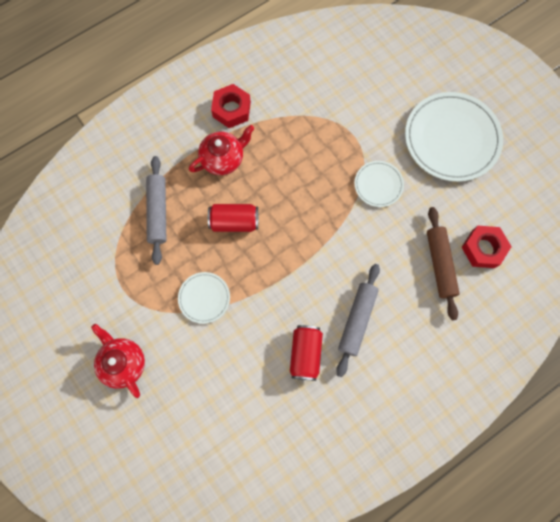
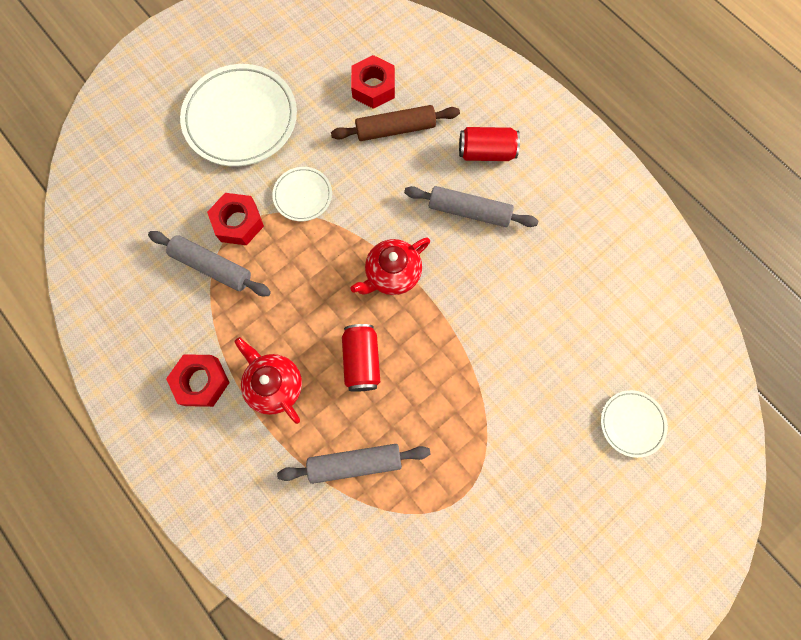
camera: 95 degrees left, 0 degrees up
(123, 362) = (557, 479): red teapot -> red teapot (392, 274)
(204, 298) = (463, 387): white plate -> white plate (632, 423)
(305, 354) = (514, 264): red can -> red can (486, 152)
(320, 117) = (212, 267): none -> grey rolling pin
(356, 136) = (238, 222): none -> red nut

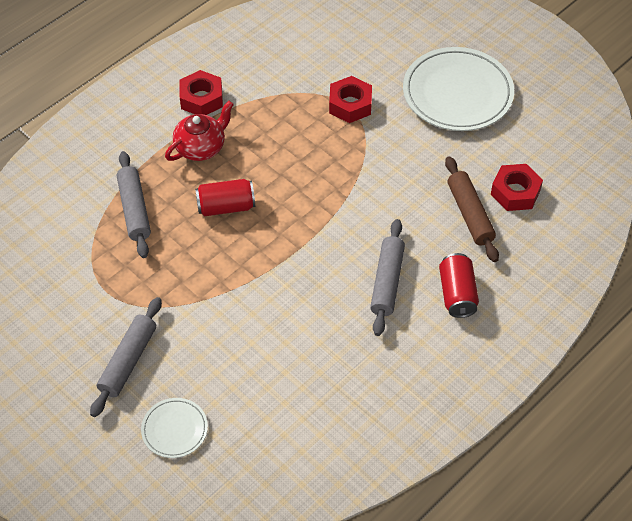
camera: 85 degrees right, 20 degrees down
(212, 267) = (305, 92): grey rolling pin -> grey rolling pin (128, 361)
(303, 195) = (384, 148): white plate -> none
(392, 274) = (312, 223): red teapot -> none

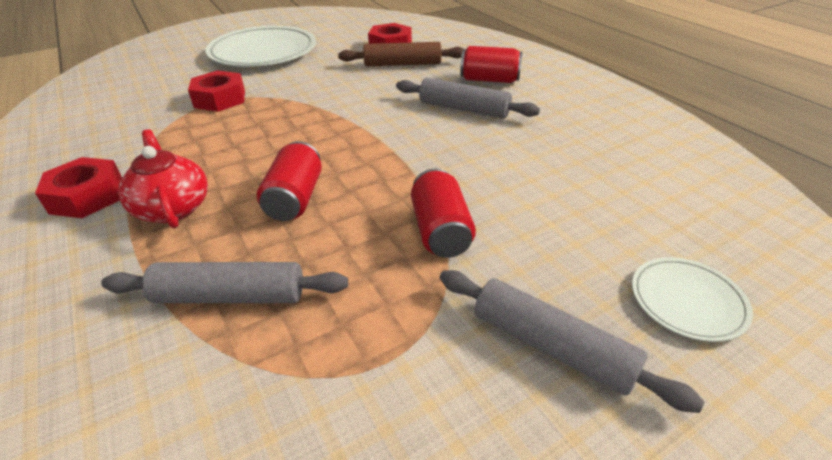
camera: 75 degrees left, 15 degrees down
(211, 295) = (440, 231): none -> red can

